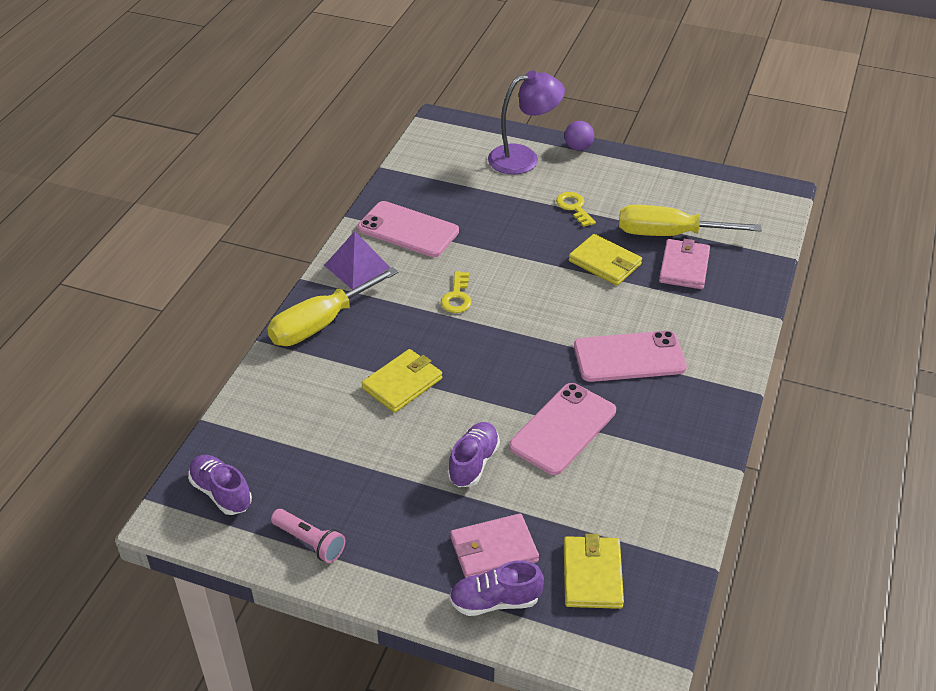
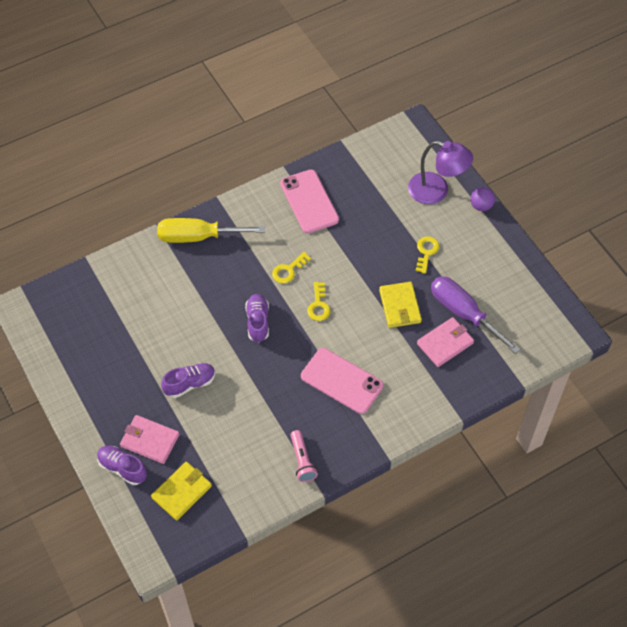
camera: 40 degrees right, 15 degrees up
(221, 493) = (56, 309): purple shoe -> purple shoe (258, 322)
(310, 542) = (70, 369): pink flashlight -> pink flashlight (302, 460)
(357, 267) = (254, 210): purple pyramid -> none
(402, 383) = (202, 307): yellow wallet -> none
(525, 308) = (318, 305): none -> yellow key
(563, 429) = (256, 398): pink phone -> none
(669, 234) = (463, 313): yellow screwdriver -> purple screwdriver

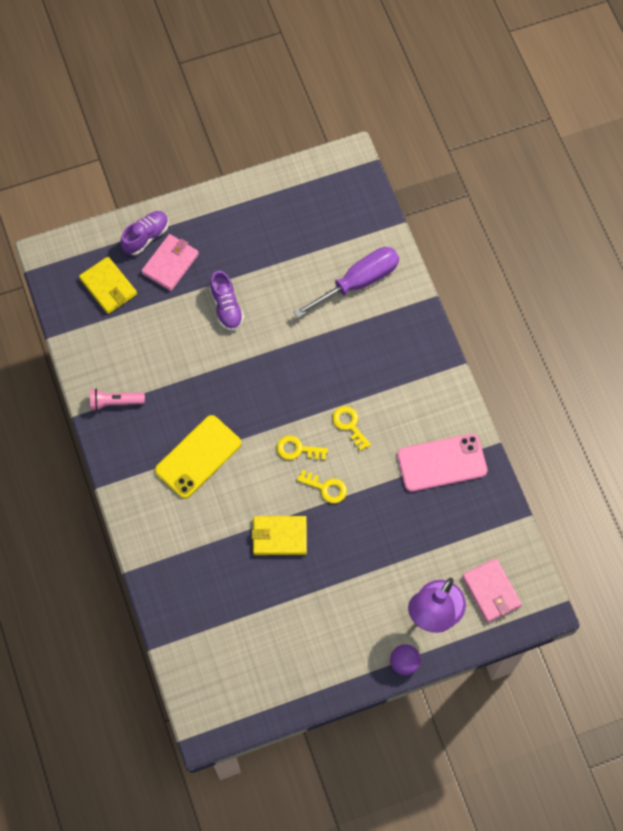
camera: 100 degrees right, 10 degrees up
(198, 237) = (411, 336): yellow screwdriver -> none
(258, 322) = (288, 383): purple shoe -> none
(341, 381) = (198, 457): pink phone -> yellow phone
(426, 252) = (348, 582): yellow key -> yellow key (326, 488)
(445, 343) = (222, 575): pink wallet -> pink wallet (491, 591)
(463, 313) = (257, 605): purple screwdriver -> purple screwdriver (358, 282)

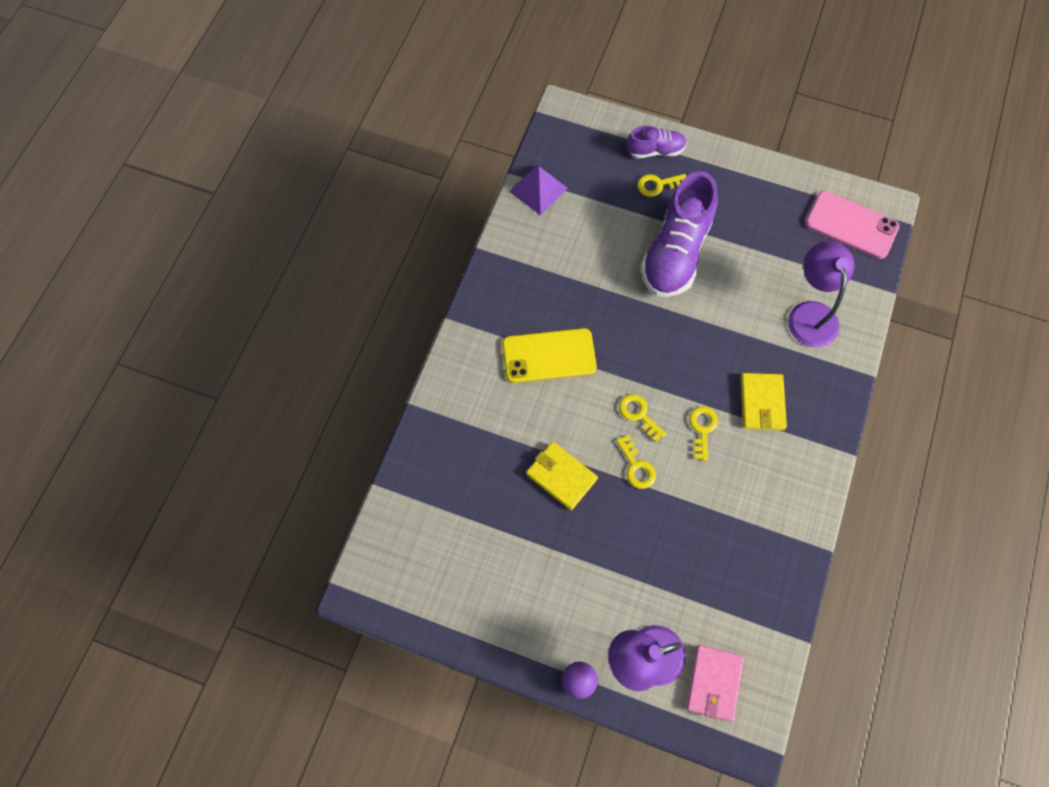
camera: 40 degrees right, 0 degrees up
(82, 335) = (538, 189): none -> purple pyramid
(108, 286) = (591, 168): yellow wallet -> yellow wallet (762, 403)
(115, 402) = (519, 261): pink flashlight -> none
(170, 263) = (657, 185): pink wallet -> yellow key
(226, 307) = (675, 252): purple shoe -> purple shoe, size x1.95
(358, 282) = (810, 313): purple screwdriver -> purple lamp
(442, 463) = (761, 527): pink phone -> pink phone (851, 225)

